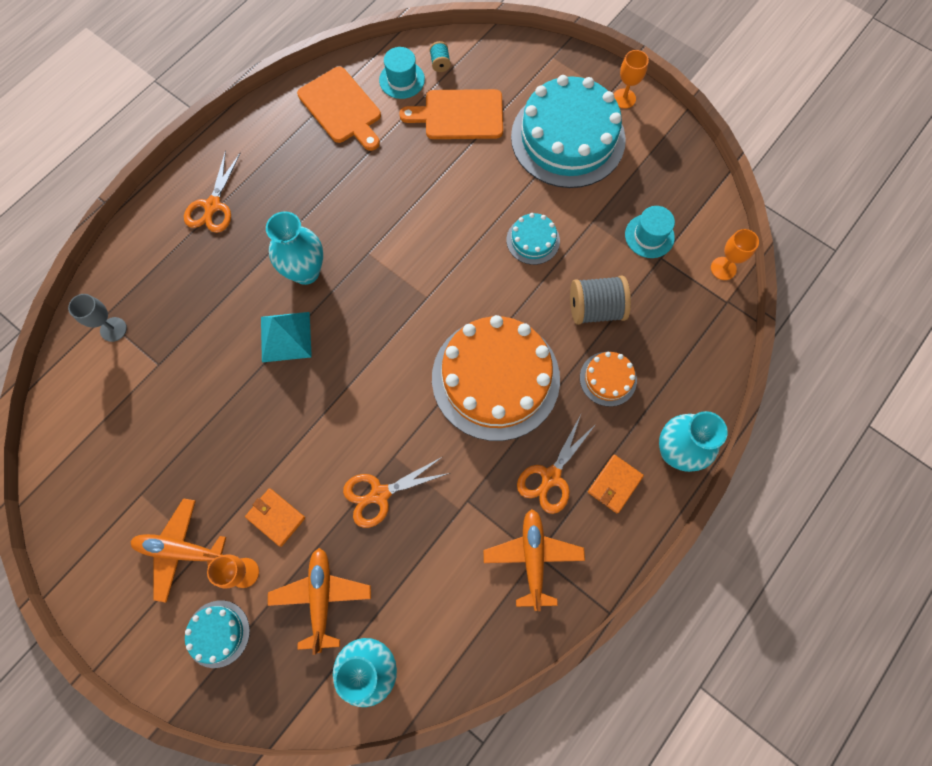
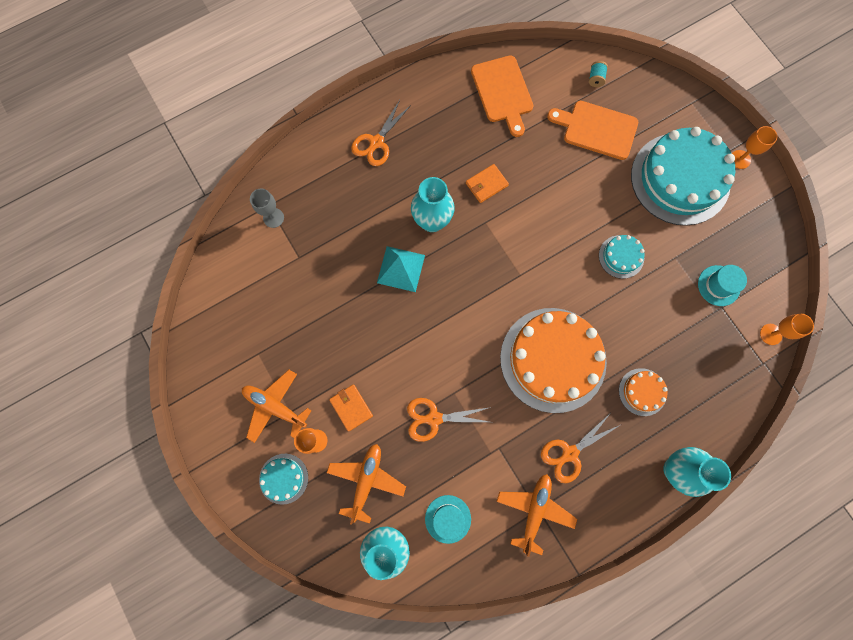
camera: 20 degrees right, 5 degrees up
(402, 80) = (559, 83): turquoise hat -> turquoise hat (448, 519)
(595, 309) = (652, 331): grey spool -> none
(614, 484) = (618, 477): orange wallet -> orange wallet (486, 184)

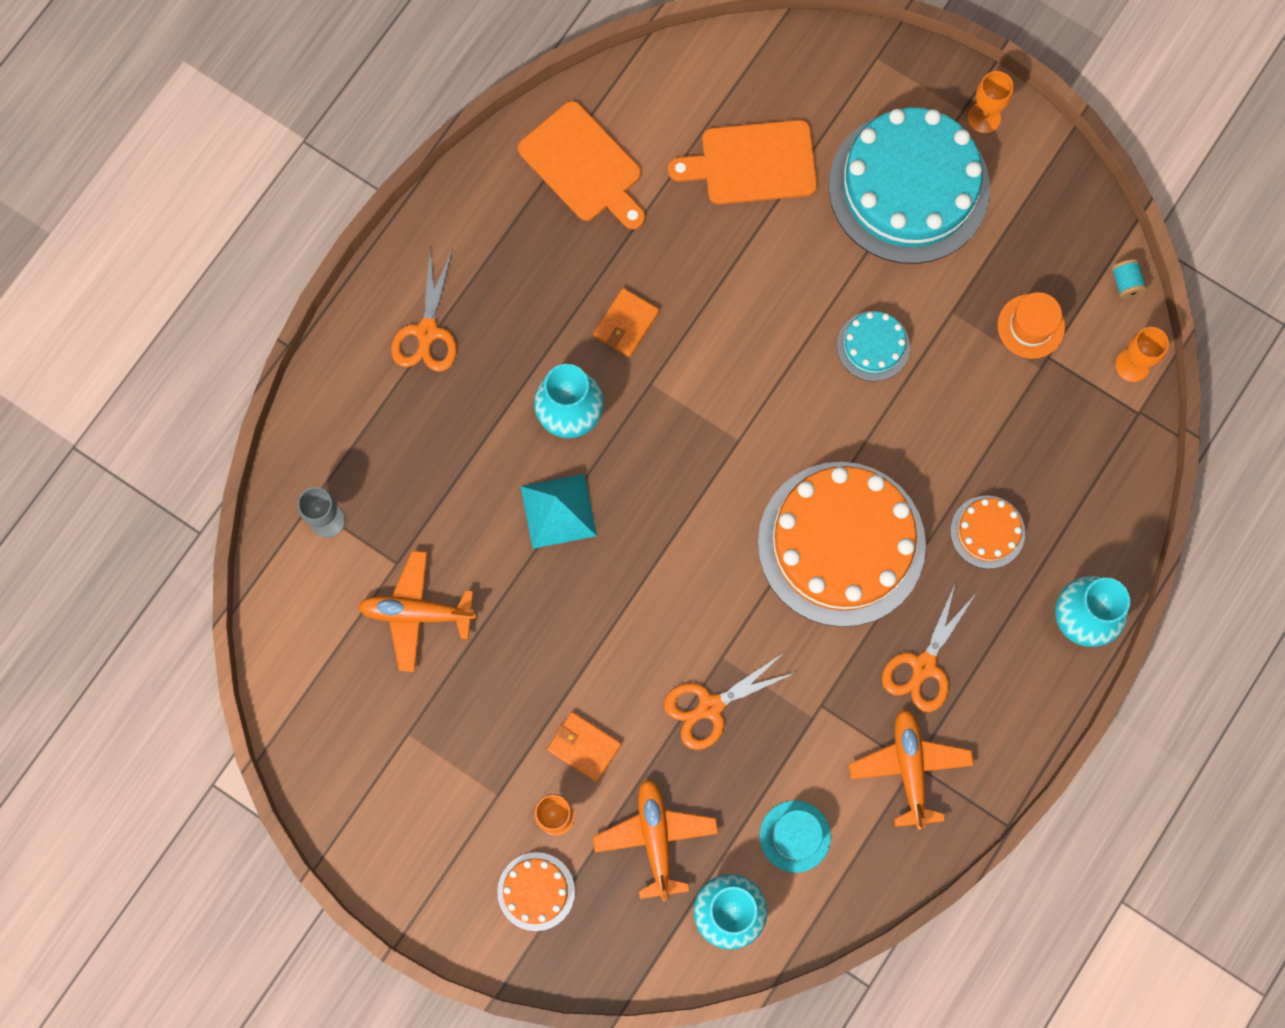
camera: 25 degrees left, 0 degrees up
(275, 406) = (473, 797): orange plane -> orange plane (417, 613)
(283, 478) = (536, 891): turquoise cake -> orange cake
(595, 79) = (715, 82): turquoise spool -> turquoise spool (1125, 283)
(718, 285) = (1031, 326): turquoise hat -> orange hat

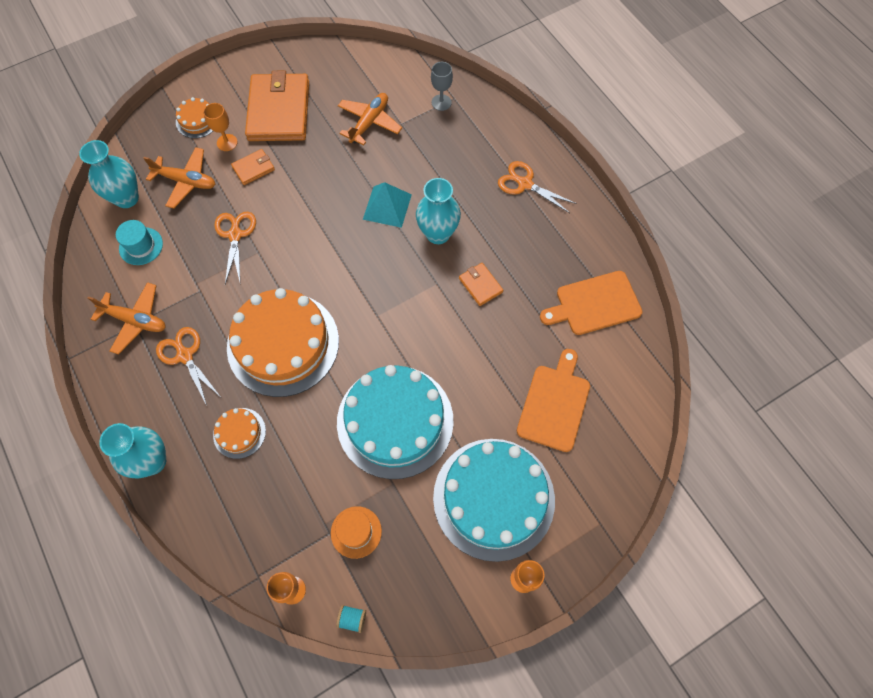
camera: 115 degrees right, 10 degrees down
(457, 769) = (279, 111): none -> orange wallet
(873, 346) = (395, 421): turquoise cake -> turquoise cake, size x2.25

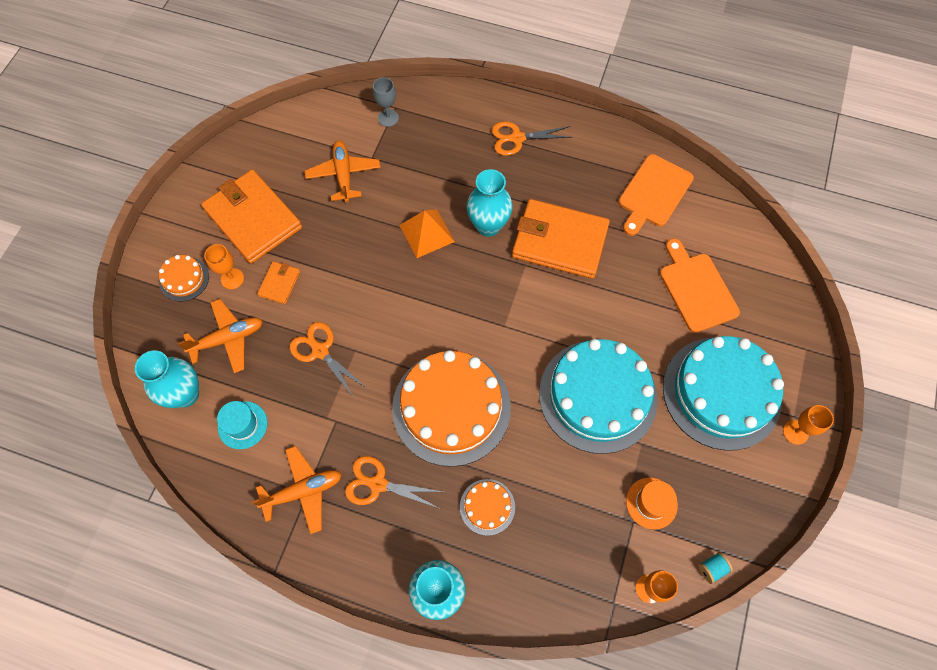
camera: 40 degrees left, 0 degrees up
(387, 206) = (426, 233): turquoise pyramid -> orange pyramid
(480, 285) = (559, 241): orange wallet -> orange wallet, size x2.22

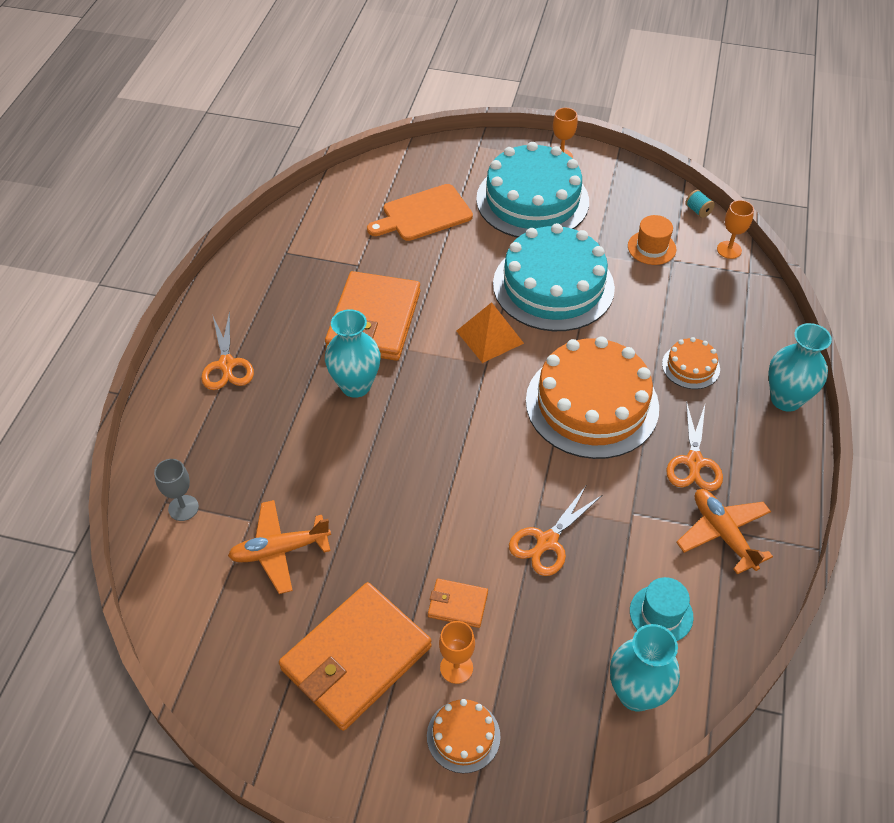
camera: 95 degrees left, 15 degrees down
(228, 339) = (548, 655): orange plane -> none
(426, 233) = (370, 446): orange pyramid -> orange pyramid (490, 337)
(653, 193) = (308, 244): orange cutting board -> none

